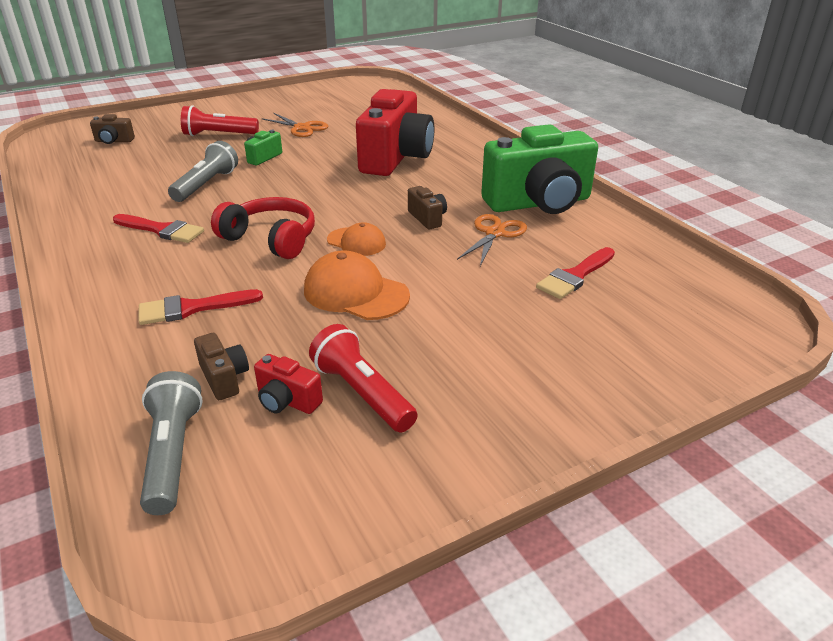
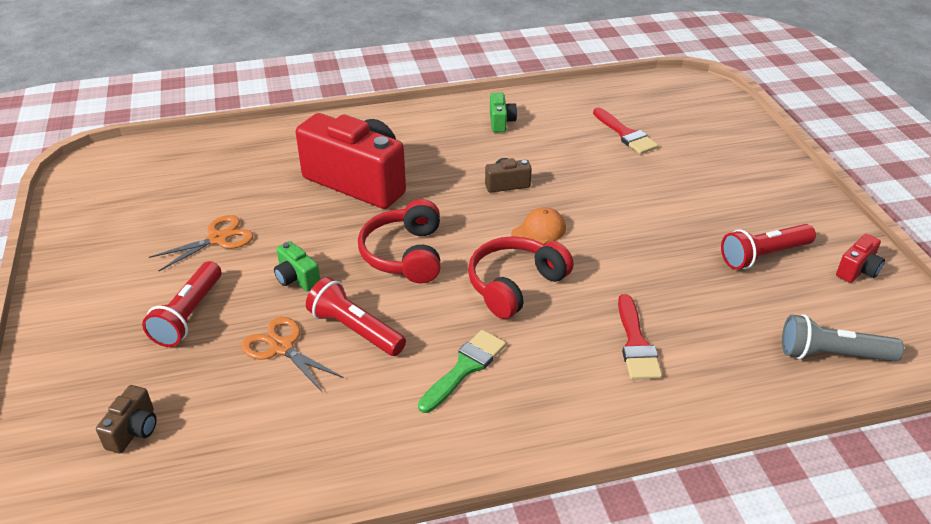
camera: 75 degrees left, 5 degrees up
(162, 230) = (465, 368): red brush -> green brush
(206, 185) = (355, 330): grey flashlight -> red flashlight
(224, 378) = (743, 325): brown camera -> none
(287, 401) = (772, 293): red camera -> red camera (857, 270)
(302, 189) = (405, 254): none -> red headphones
(355, 293) = (628, 243): orange cap -> none
(494, 233) = (547, 155): orange scissors -> orange scissors (282, 347)
(539, 203) = (501, 122): green camera -> green camera, size x0.41

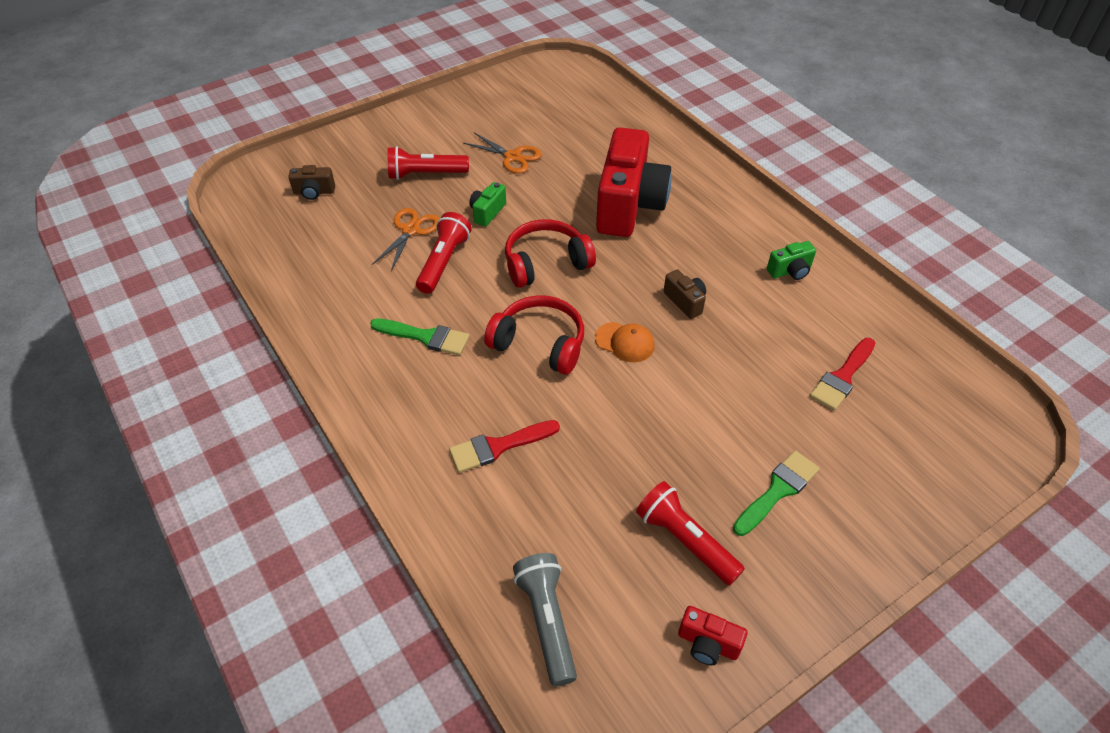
camera: 70 degrees right, 10 degrees up
(725, 196) = (778, 490): none -> green brush

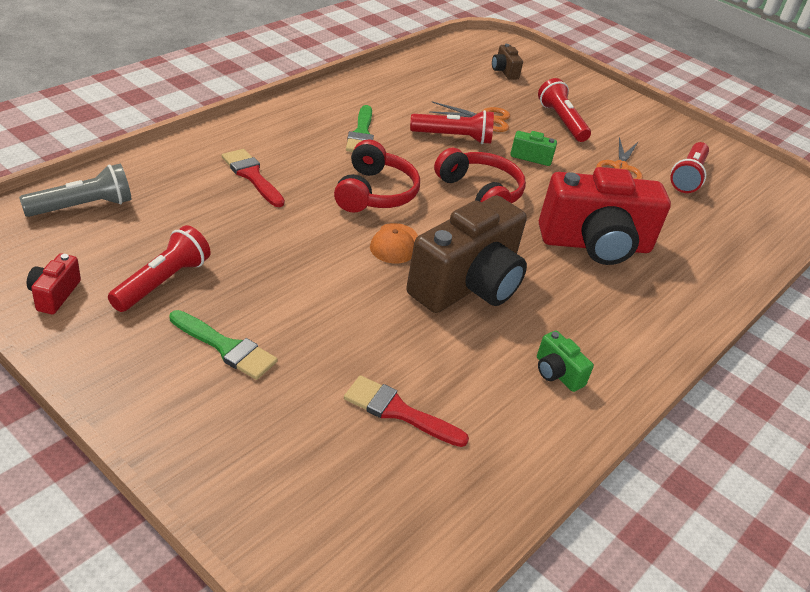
camera: 70 degrees right, 10 degrees down
(531, 119) = (688, 177): none -> red flashlight
(685, 302) = (467, 285): brown camera -> brown camera, size x2.42

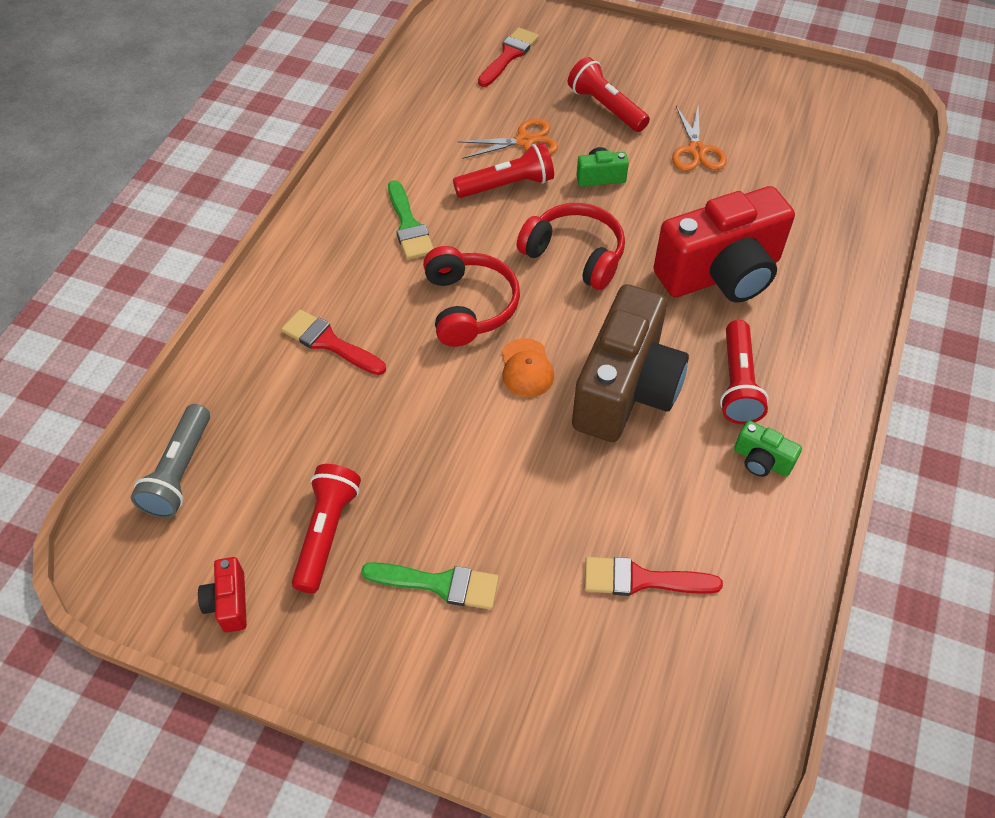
camera: 15 degrees left, 15 degrees up
(83, 206) = (179, 472): grey flashlight -> grey flashlight turned 150 degrees clockwise
(504, 71) = (509, 55): brown camera -> red brush
(688, 177) = (768, 132): red flashlight -> red flashlight (737, 383)

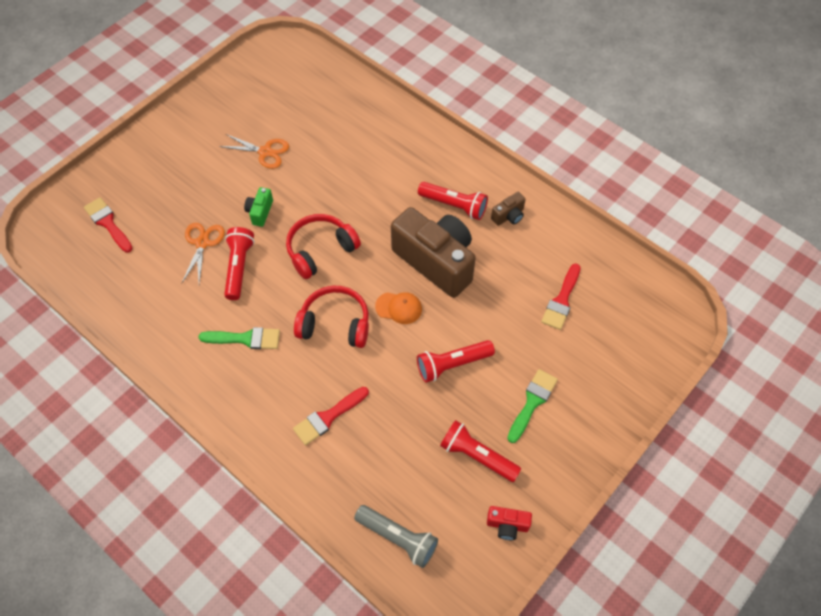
camera: 70 degrees left, 5 degrees up
(606, 107) = (197, 185): red flashlight -> red flashlight (452, 364)
(721, 274) = (372, 181): red camera -> none
(761, 460) = (508, 216): green camera -> brown camera

